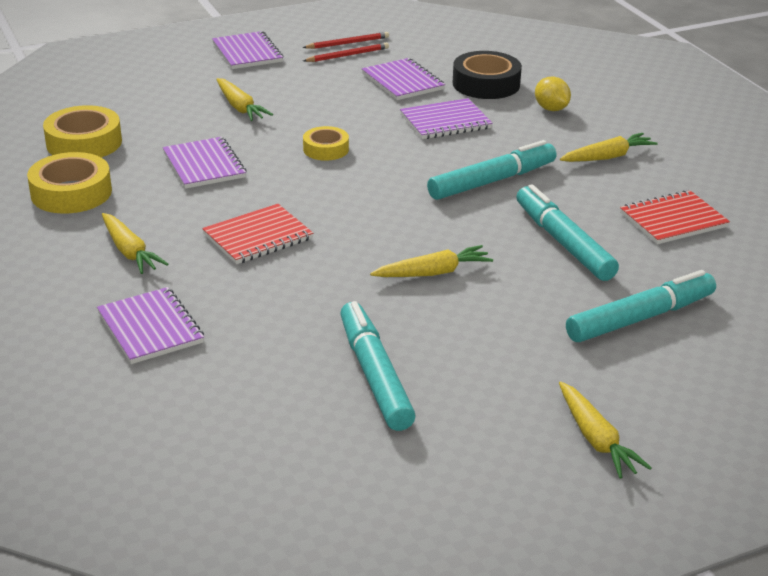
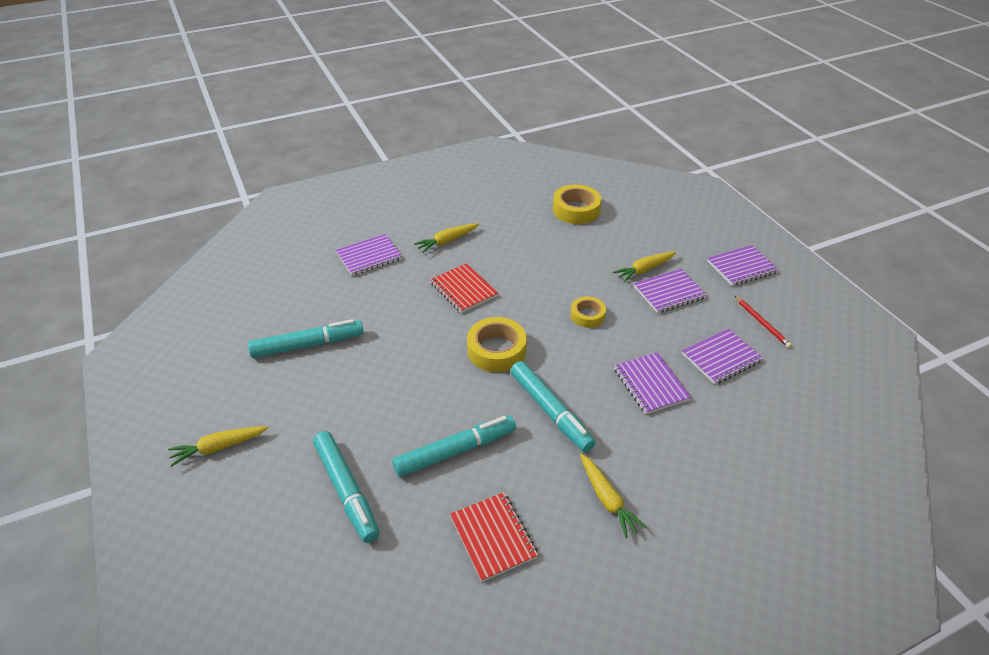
camera: 90 degrees right, 10 degrees up
(71, 193) = (513, 213): yellow tape -> yellow tape (496, 350)
(204, 165) = (554, 260): purple notebook -> purple notebook (669, 292)
(348, 43) = (787, 322): red pencil -> none
(433, 273) = (417, 372): yellow carrot -> none
(486, 84) = (737, 415): black tape -> none
(551, 109) = (698, 462): yellow lemon -> none

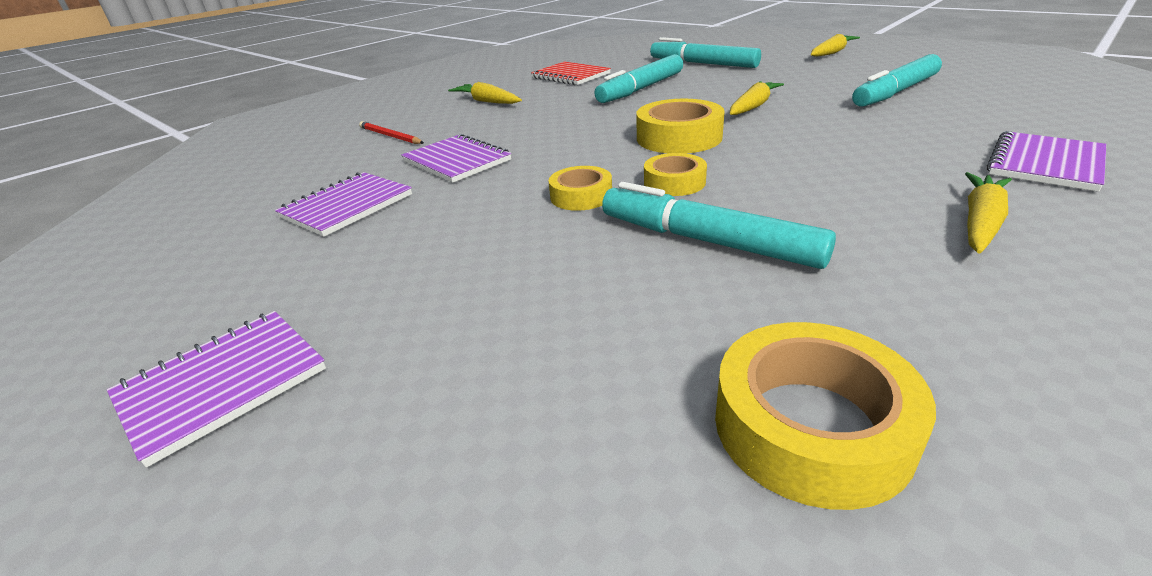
camera: 160 degrees right, 10 degrees down
(463, 289) = (814, 171): red notebook -> none
(535, 308) = (674, 182): none -> yellow tape
(550, 411) = (570, 121): turquoise marker -> turquoise marker (707, 241)
(644, 270) = (499, 296): yellow carrot -> yellow carrot (753, 106)
(669, 292) = (435, 268): purple notebook -> none
(762, 323) = (243, 269): red pencil -> red pencil (390, 136)

